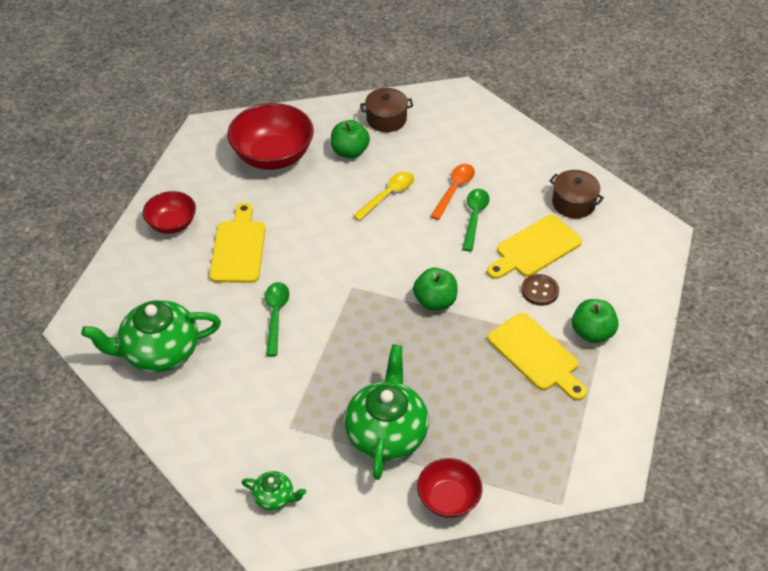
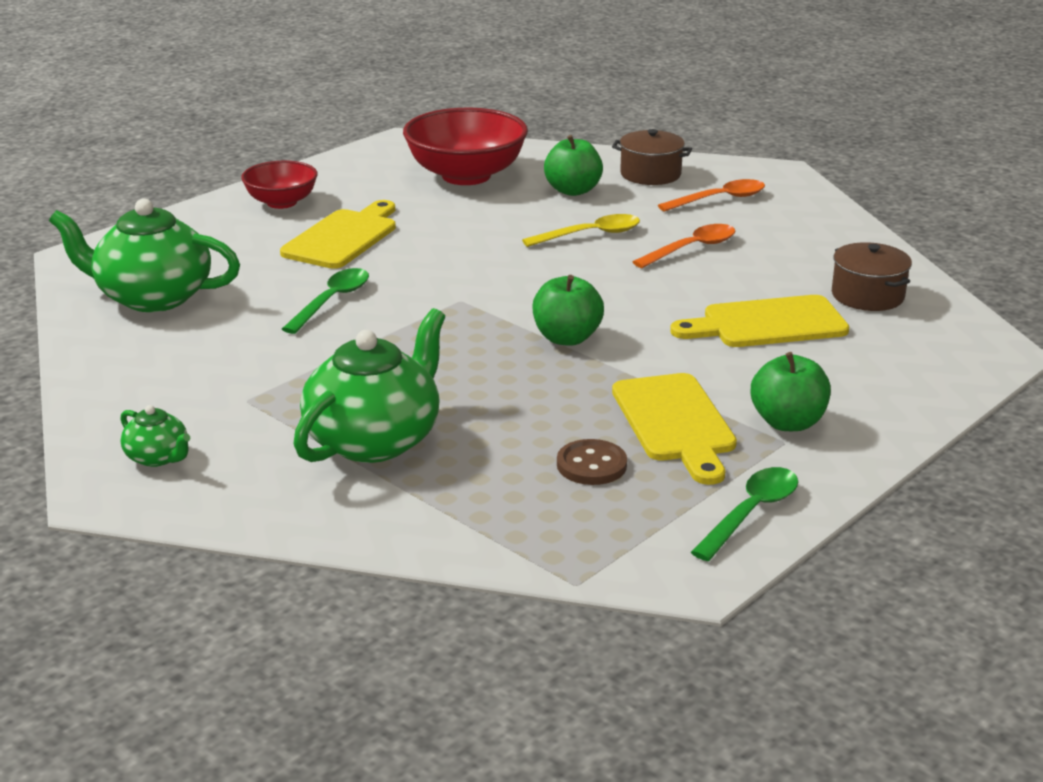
camera: 25 degrees right, 20 degrees down
(442, 133) = (719, 199): none -> orange spoon
(448, 499) = (401, 527): red bowl -> none
(474, 217) = (699, 278): green spoon -> green spoon (751, 513)
(539, 291) = (738, 364): brown button -> brown button (591, 465)

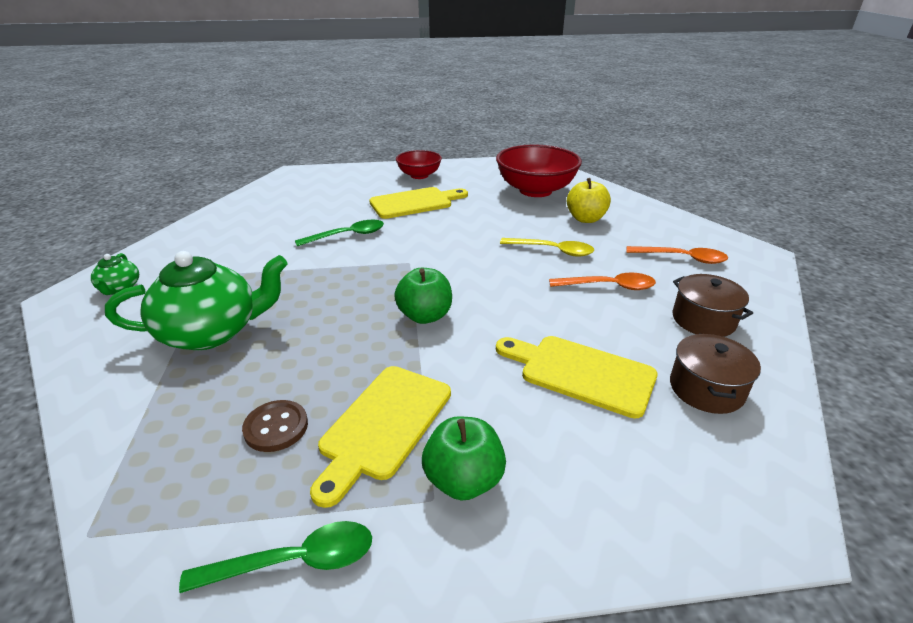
camera: 40 degrees right, 5 degrees up
(152, 297) = (281, 202): green teapot -> none
(573, 190) = (585, 219): green apple -> yellow apple
(650, 174) = (654, 225): brown pot -> brown pot (703, 320)

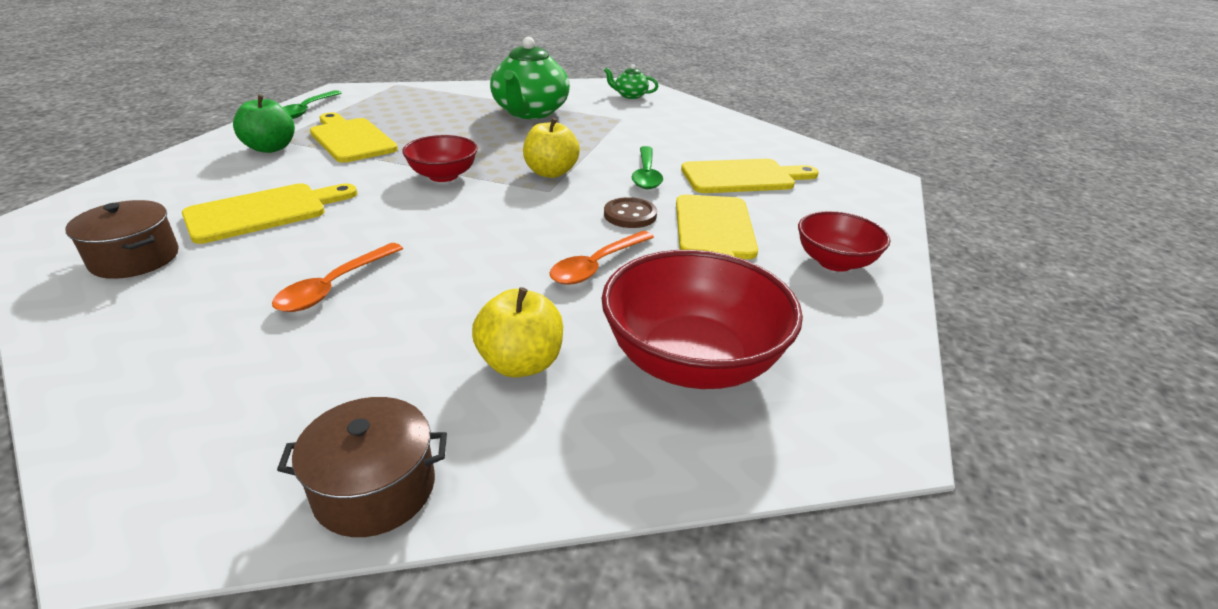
camera: 115 degrees right, 0 degrees up
(276, 427) = (401, 117): brown button -> brown button (630, 215)
(325, 206) = (743, 177): none -> yellow cutting board
(375, 271) = (551, 173): none -> yellow apple
(425, 316) = (443, 176): green apple -> red bowl
(552, 251) = (463, 284): yellow spoon -> none
(682, 258) = (283, 397): orange spoon -> orange spoon (597, 266)
(703, 320) = (178, 319): brown pot -> brown pot (375, 488)

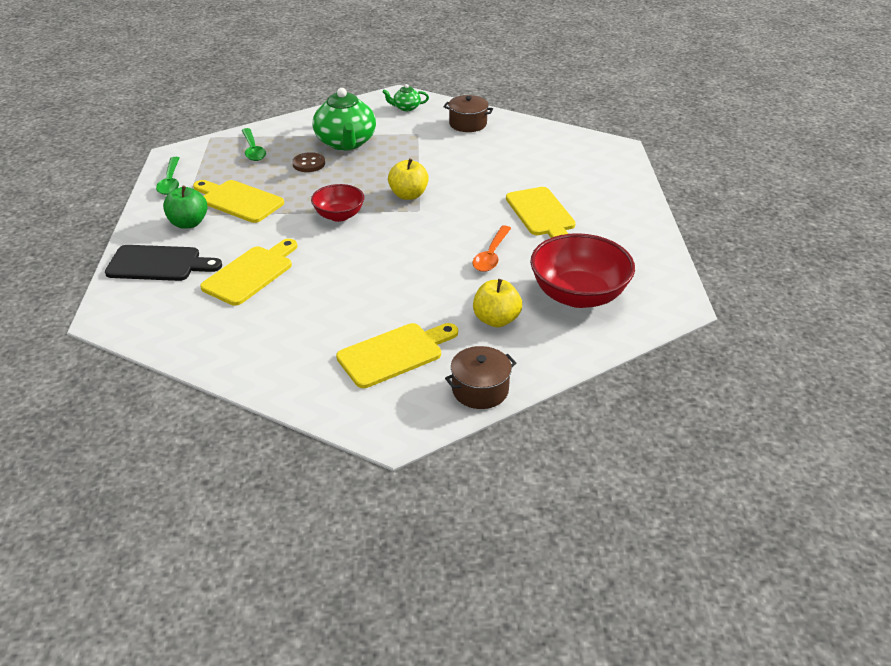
camera: 20 degrees left, 5 degrees up
(135, 259) = (211, 325): brown pot -> brown pot (468, 124)
(182, 178) = (159, 264): none -> black cutting board
(334, 286) = (355, 308): orange spoon -> none
(630, 215) = (484, 215): brown button -> brown button (309, 164)
(646, 175) = (472, 181): green spoon -> green spoon (253, 150)
(743, 177) = (534, 168): yellow cutting board -> yellow cutting board (395, 353)
(835, 262) = (619, 218): red bowl -> none

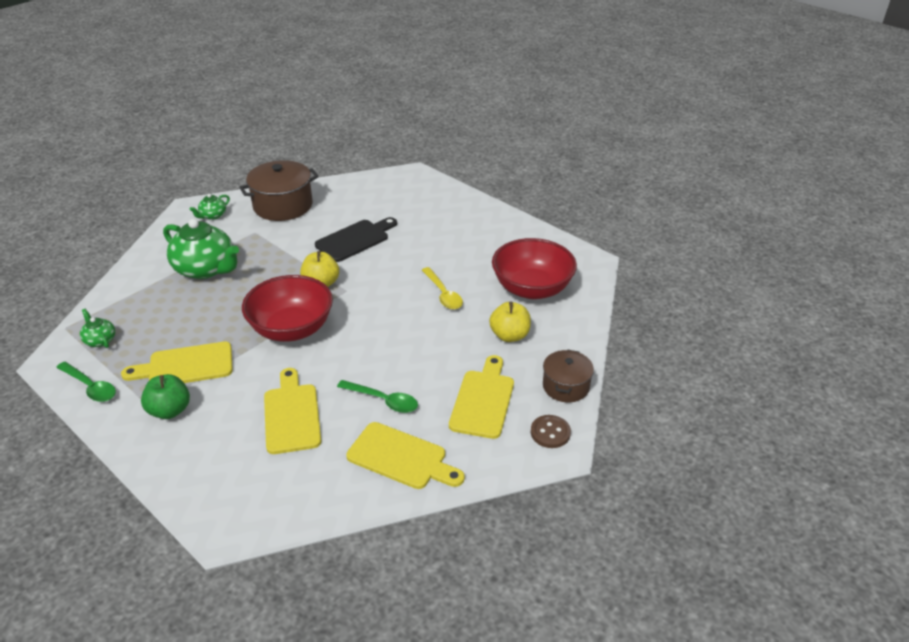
camera: 45 degrees left, 0 degrees up
(159, 264) = (198, 459): black cutting board -> black cutting board (355, 239)
(217, 155) = (100, 340): none -> green teapot
(253, 150) = (128, 317): green spoon -> green spoon (383, 400)
(309, 164) = (200, 302): brown button -> brown button (550, 432)
(339, 215) = (292, 329): red bowl -> red bowl, size x1.71
(468, 124) = (283, 205): brown pot -> brown pot, size x1.65
(491, 255) = (443, 294): orange spoon -> yellow spoon
(542, 214) = (433, 247): yellow cutting board -> yellow cutting board (401, 457)

